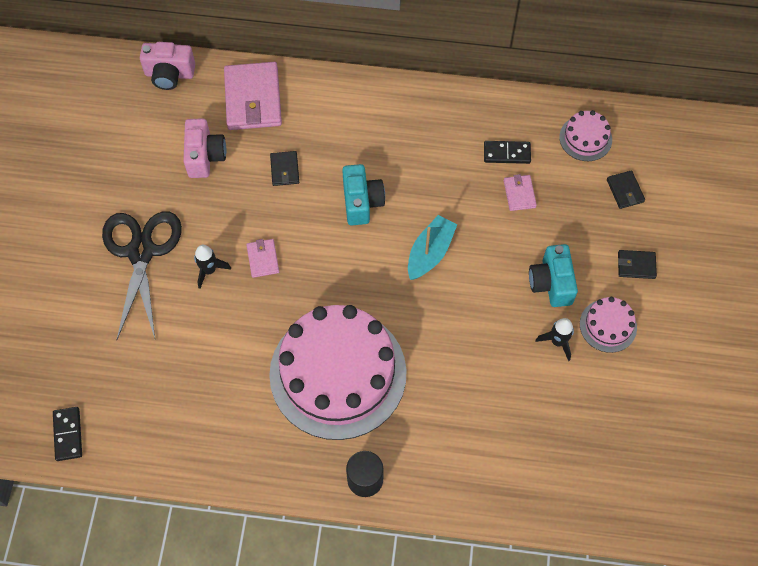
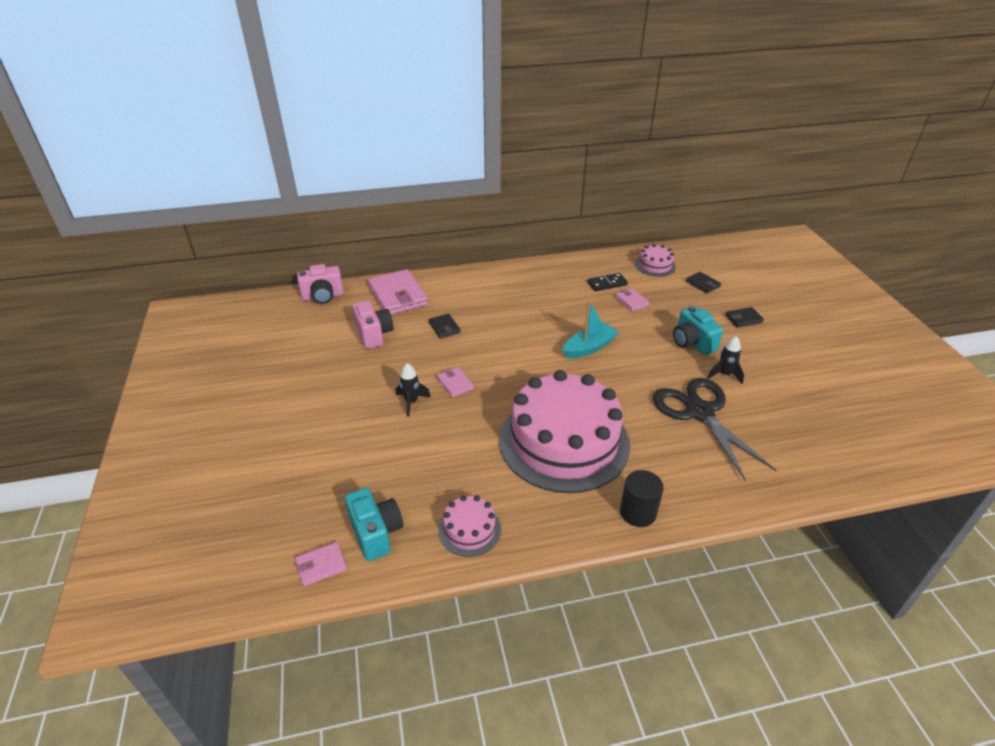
camera: 20 degrees left, 25 degrees down
(68, 434) = (321, 565): black domino -> pink wallet
(141, 252) = (343, 405): black scissors -> black scissors (700, 412)
(361, 202) = (517, 332): turquoise camera -> turquoise camera (376, 533)
(430, 253) = (589, 348): turquoise boat -> turquoise boat turned 45 degrees clockwise
(608, 325) = (753, 356): pink cake -> pink cake (469, 529)

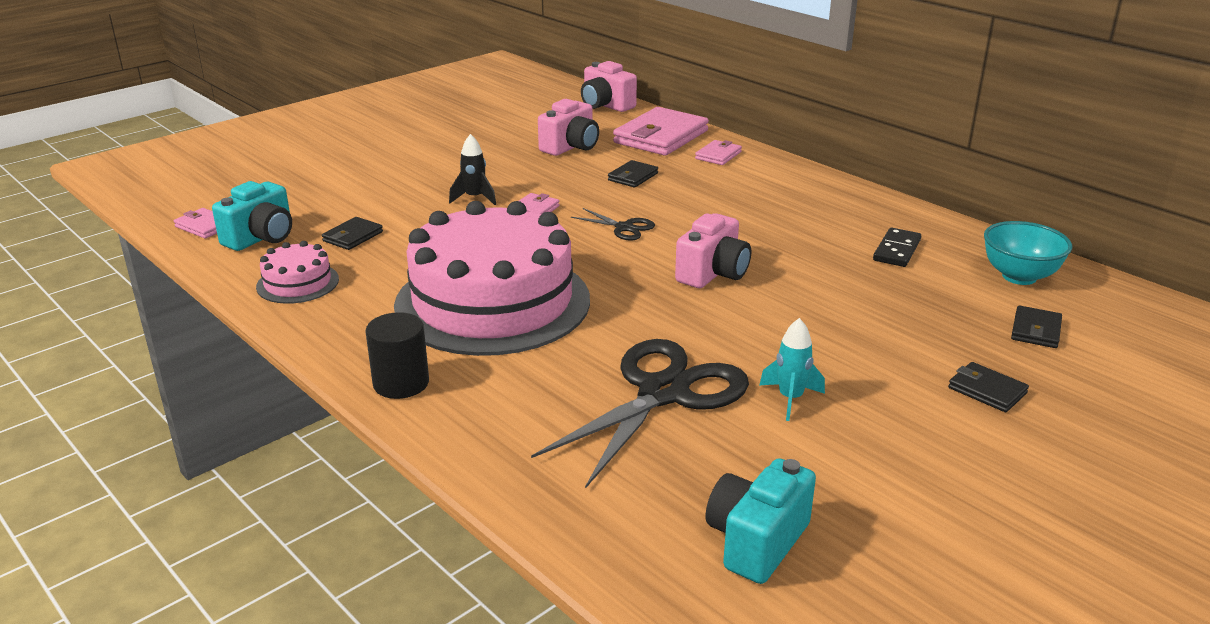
camera: 60 degrees right, 10 degrees down
(418, 480) = (353, 236): none -> black wallet
(510, 357) = (624, 228): none -> black scissors
(589, 348) = (713, 274): turquoise boat -> pink camera
(607, 283) = (897, 250): black domino -> black domino turned 75 degrees clockwise
(631, 301) = (879, 279): pink wallet -> pink wallet (718, 155)
(655, 265) = (1019, 277): pink cake -> turquoise bowl
(692, 343) = (840, 353): turquoise camera -> turquoise camera (756, 541)
(724, 374) = (790, 399): black rocket -> turquoise rocket

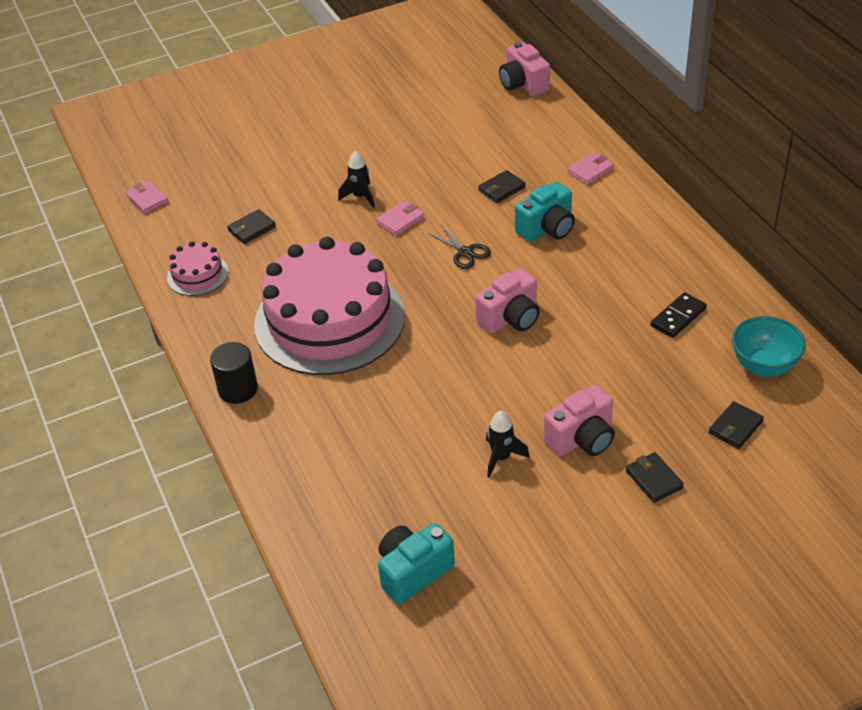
camera: 20 degrees right, 15 degrees up
(261, 238) = (185, 219): turquoise camera -> turquoise camera (547, 229)
(571, 147) = (466, 140): pink camera -> pink camera (582, 439)
(661, 137) = (552, 137): pink wallet -> none
(663, 393) = (413, 434): black scissors -> none
(790, 399) = (501, 457): turquoise rocket -> black rocket

